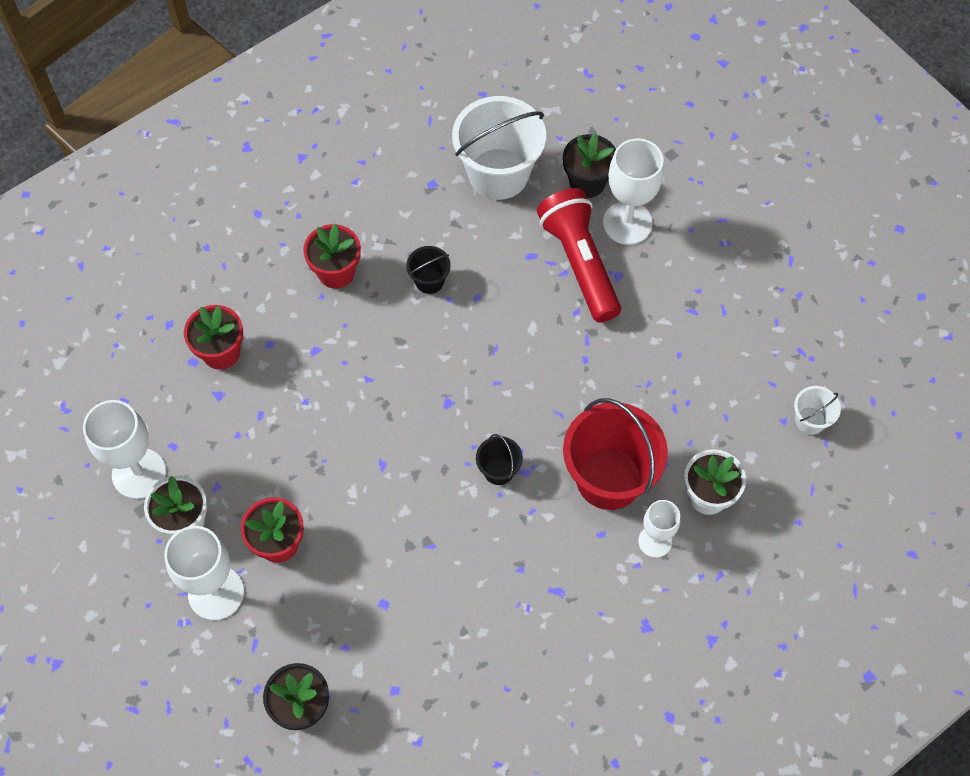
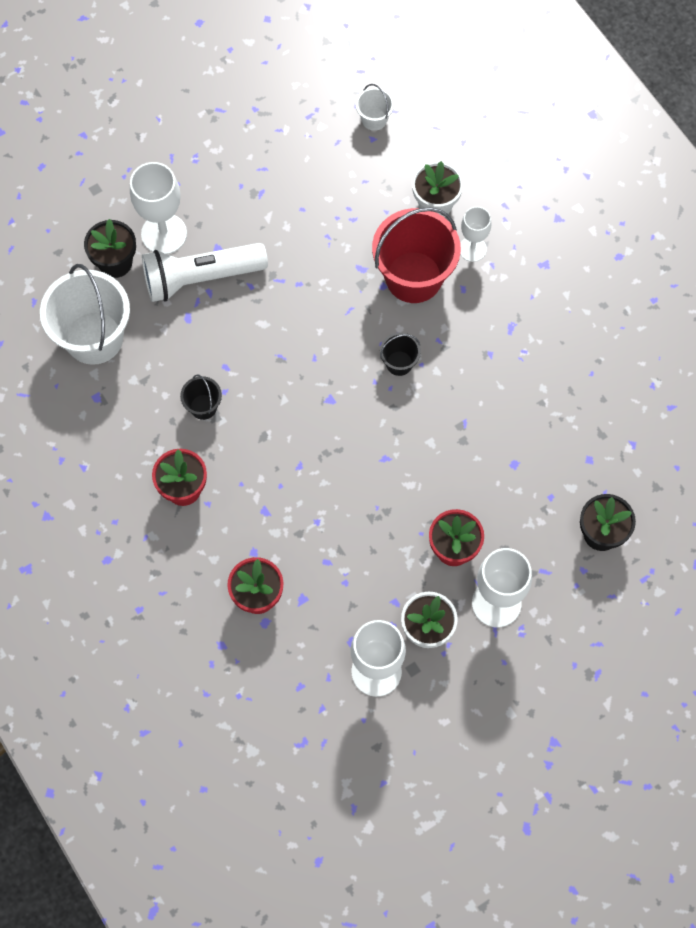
camera: 85 degrees left, 5 degrees up
(579, 263) = (201, 278): red flashlight -> white flashlight

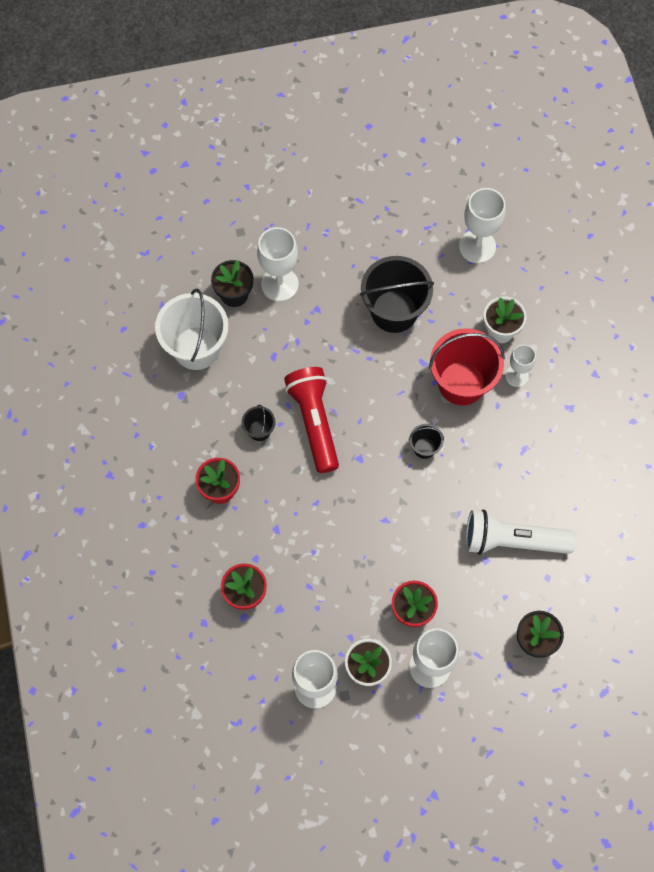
camera: 20 degrees right, 0 degrees up
(201, 278) = (295, 328): white flashlight -> white flashlight (512, 541)
(262, 376) = (314, 422): none -> red flashlight
(307, 222) = (394, 311): none -> black bucket
(374, 119) = (477, 246): white bucket -> white goblet

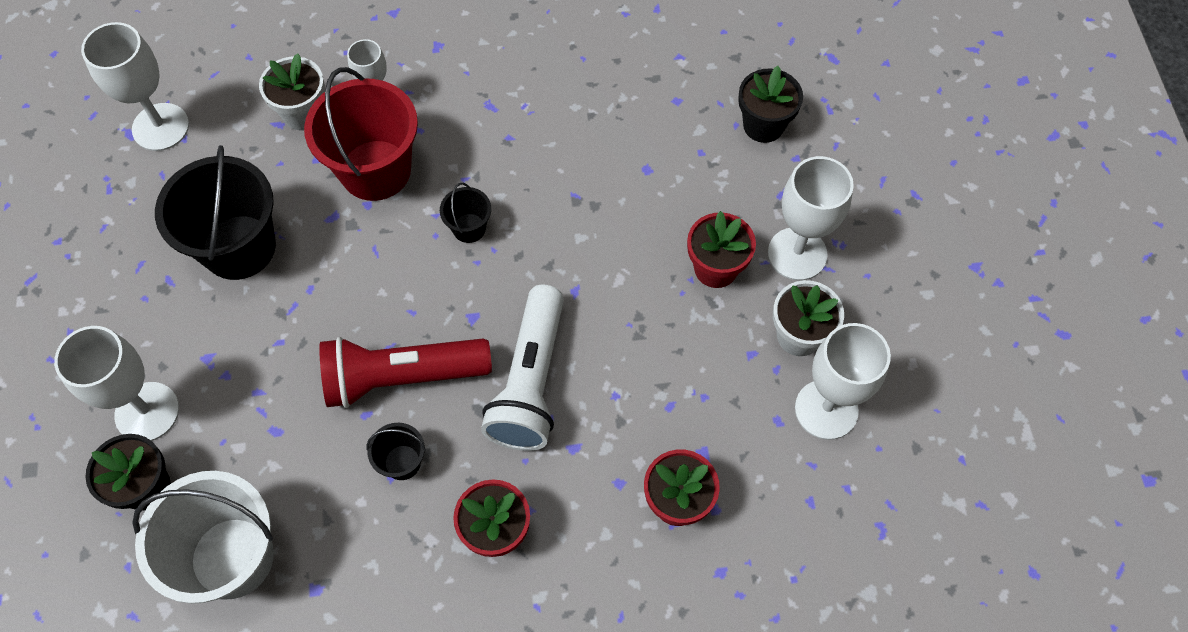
camera: 85 degrees left, 5 degrees down
(512, 541) = (622, 134): white flashlight -> white flashlight (531, 381)

